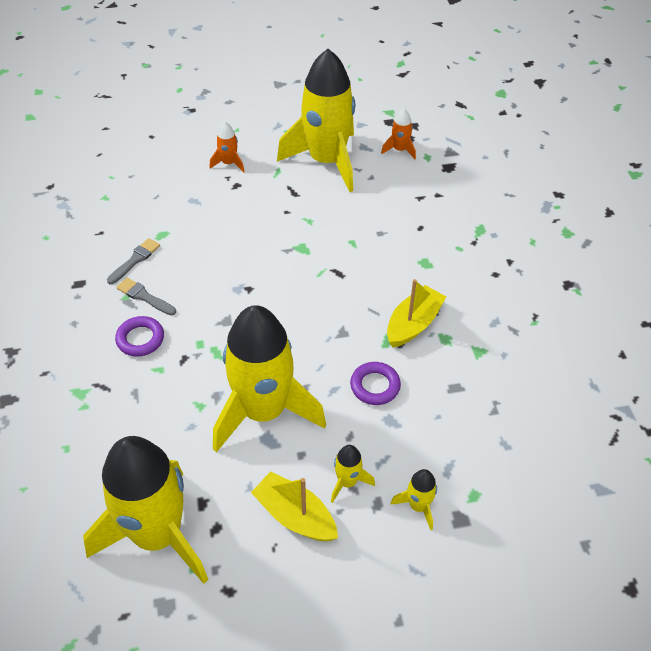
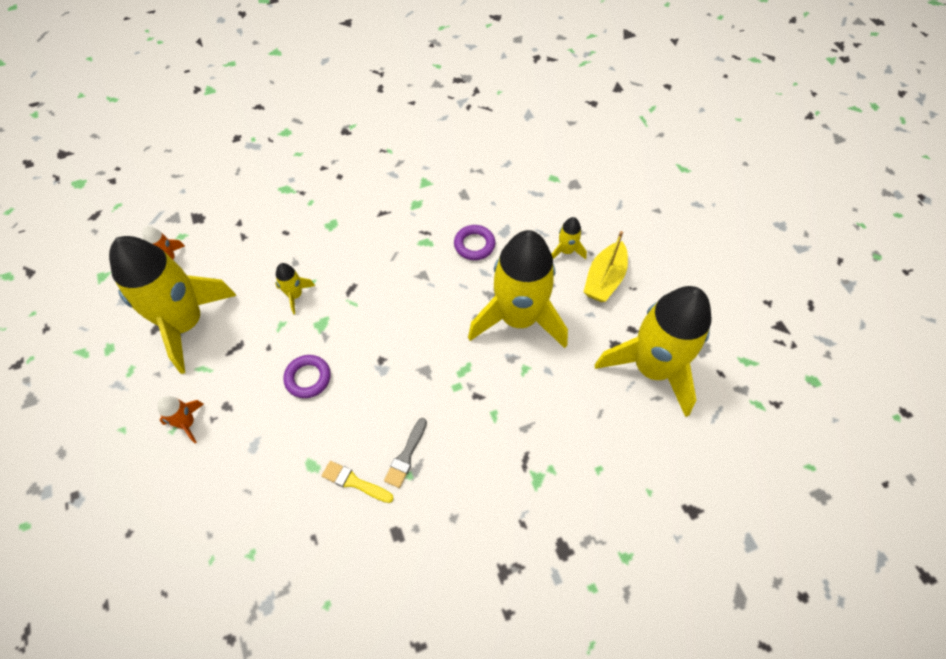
camera: 100 degrees left, 10 degrees up
(135, 260) = (354, 482): grey brush -> yellow brush
(140, 339) = (462, 442): purple ring -> purple ring (308, 378)
(413, 324) = (404, 226): yellow boat -> none
(418, 506) = (572, 207): yellow rocket -> yellow rocket (295, 295)

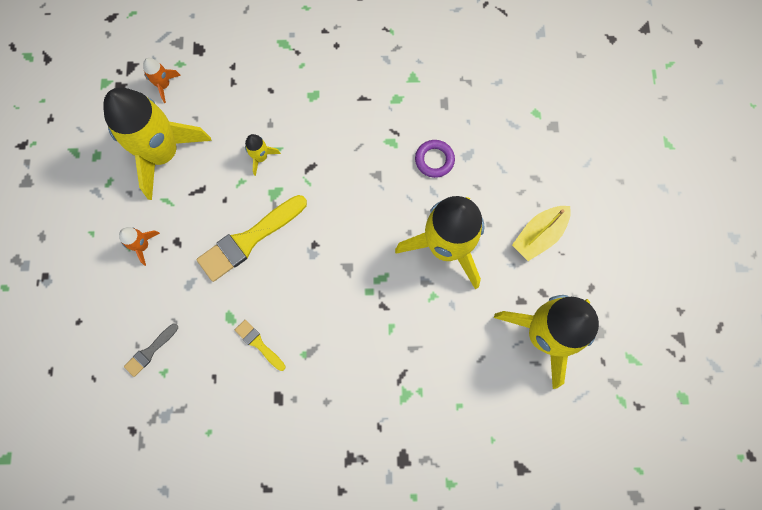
camera: 20 degrees right, 15 degrees up
(308, 378) = (249, 240): purple ring -> yellow brush
(406, 456) = (306, 337): grey brush -> grey brush (150, 351)
(566, 251) = (516, 195): yellow rocket -> none

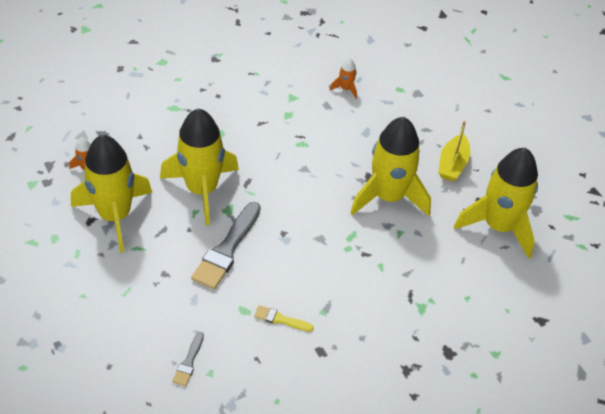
camera: 30 degrees left, 25 degrees down
(143, 246) = (136, 287): orange rocket -> orange rocket (345, 89)
(249, 240) = (227, 249): yellow brush -> grey brush
(261, 157) = (202, 189): yellow rocket -> yellow rocket, size x2.49
(434, 160) = (343, 144): purple ring -> none

